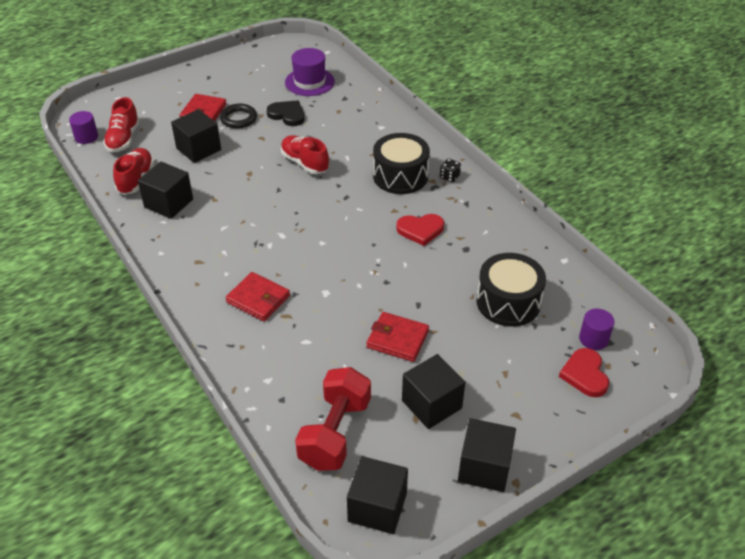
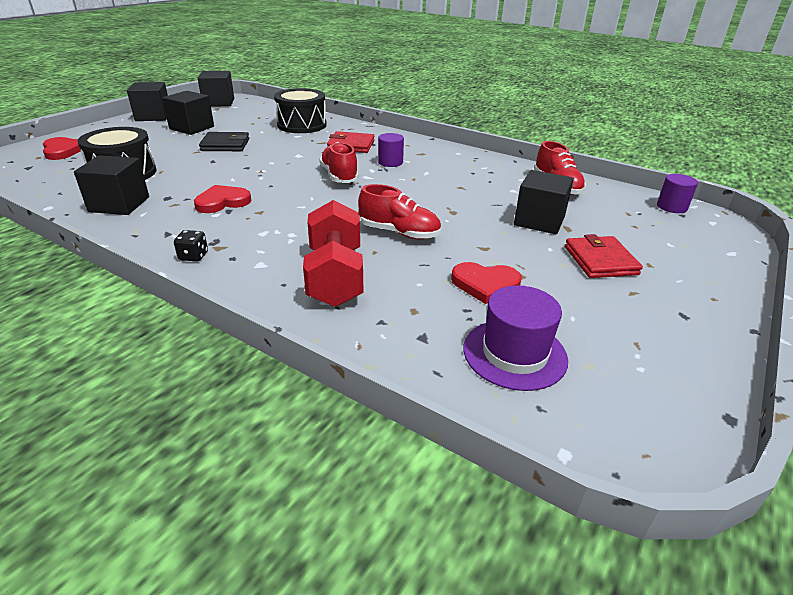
camera: 155 degrees right, 10 degrees down
(123, 139) = (633, 213): red shoe -> red shoe (339, 176)
(168, 203) = (498, 177): black cube -> black cube (119, 204)
(238, 119) = (544, 263): black ring -> none
(287, 115) = (485, 284): black heart -> red heart
(335, 433) = (254, 114): red dumbbell -> red dumbbell (335, 277)
(397, 339) = (225, 145): red wallet -> black wallet
(400, 176) = (265, 243): black drum -> black drum (302, 125)
(593, 339) = (43, 166): purple cylinder -> purple cylinder (390, 162)

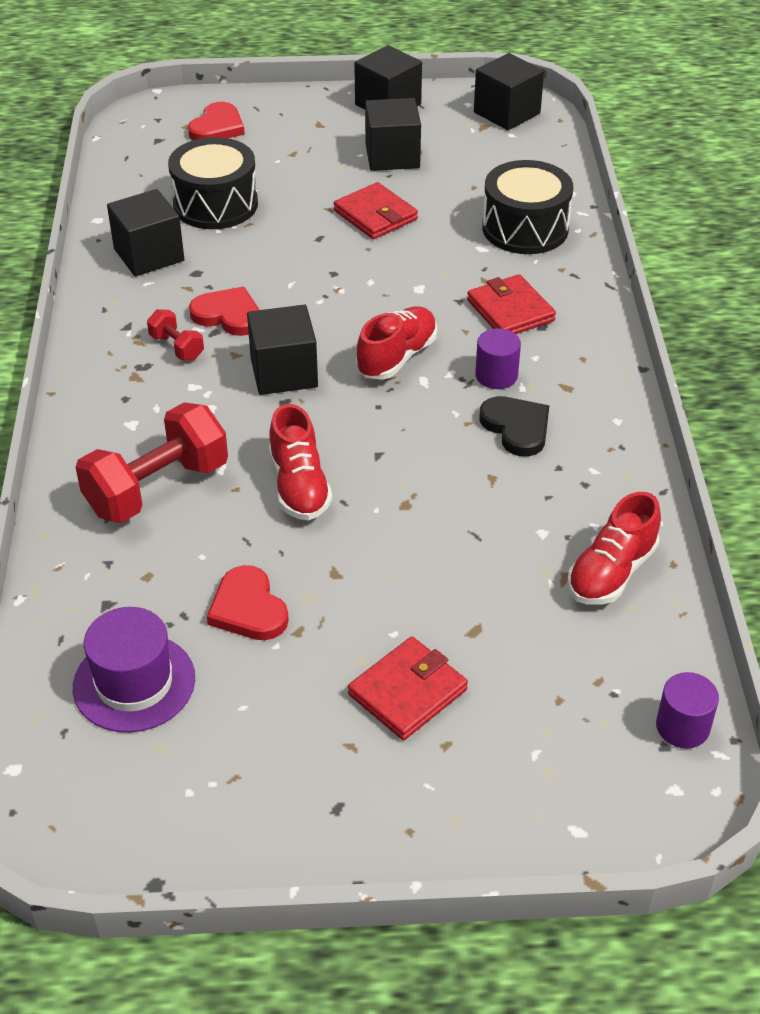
camera: 55 degrees right, 10 degrees up
(193, 256) = (104, 372): black dice -> none
(219, 225) = (177, 347): none -> red dumbbell
(225, 145) = (375, 215): black wallet -> red wallet
(433, 171) = (516, 428): none -> black heart
(539, 221) = (466, 595): black cube -> black cube (284, 372)

